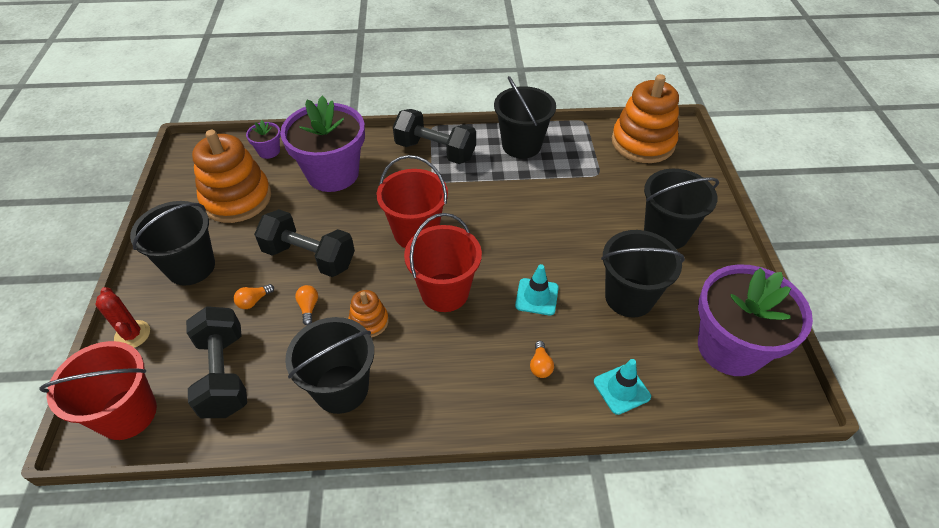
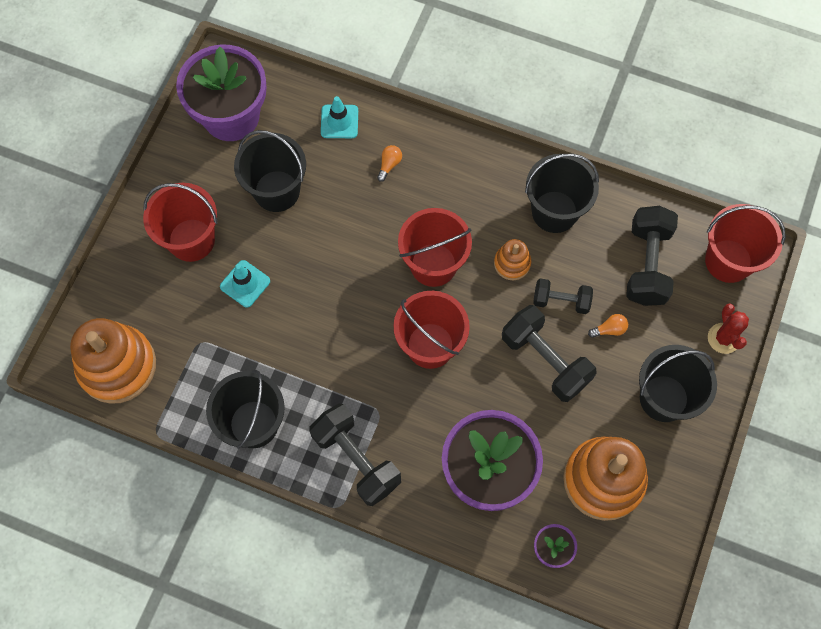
camera: 155 degrees left, 20 degrees up
(308, 307) = (561, 301): orange light bulb -> black dumbbell
(536, 297) = (355, 225): turquoise traffic cone -> turquoise traffic cone (245, 284)
(666, 233) = (191, 240): black bucket -> red bucket

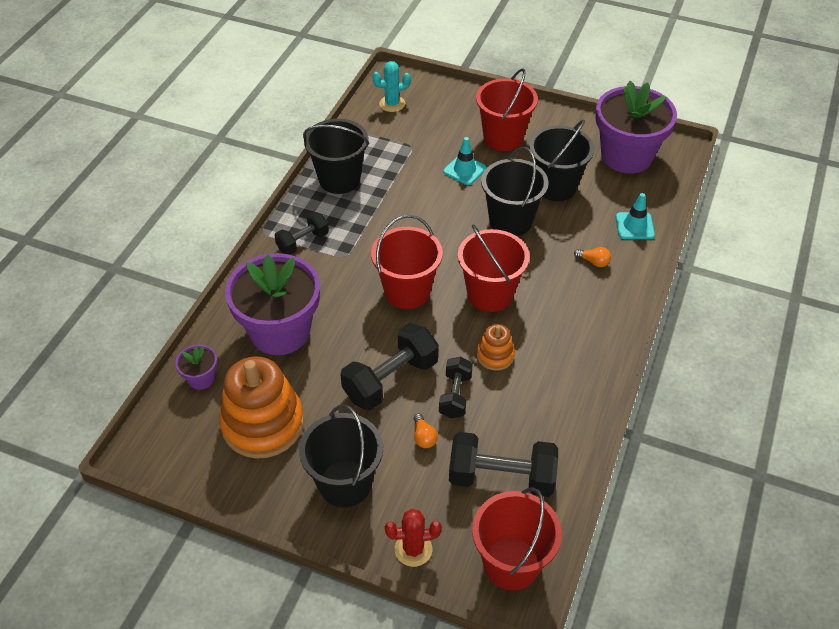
camera: 90 degrees right, 20 degrees down
(117, 366) = (392, 104): orange stacking toy -> turquoise cactus
(356, 459) = (303, 242): black dumbbell -> black dumbbell, size x0.60
(554, 211) = (557, 393): black bucket -> black bucket (510, 221)

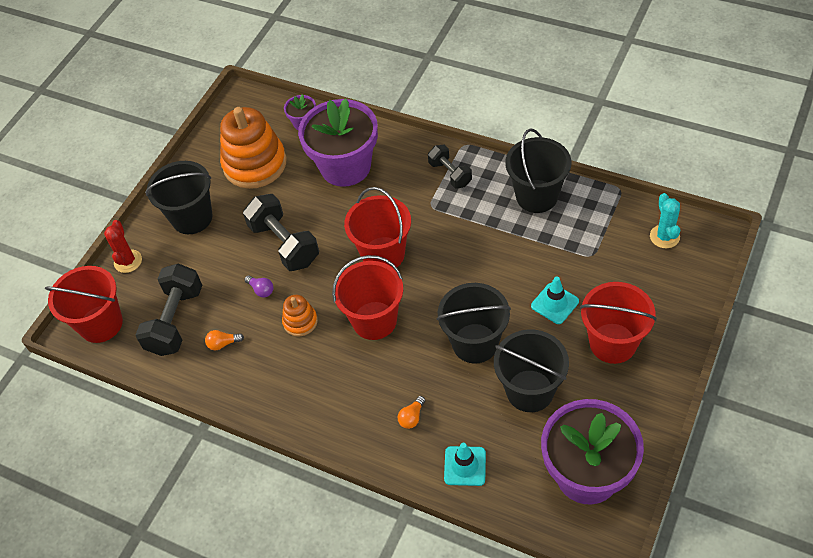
camera: 100 degrees right, 5 degrees up
(423, 437) = (224, 267): orange light bulb -> orange light bulb (223, 344)
(455, 395) = (261, 290): black dumbbell -> purple light bulb

